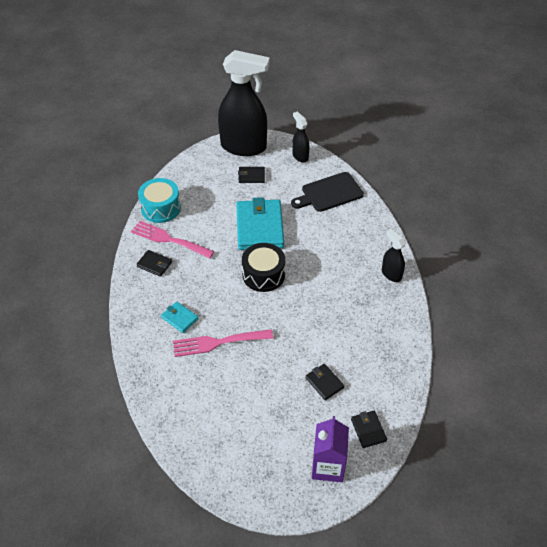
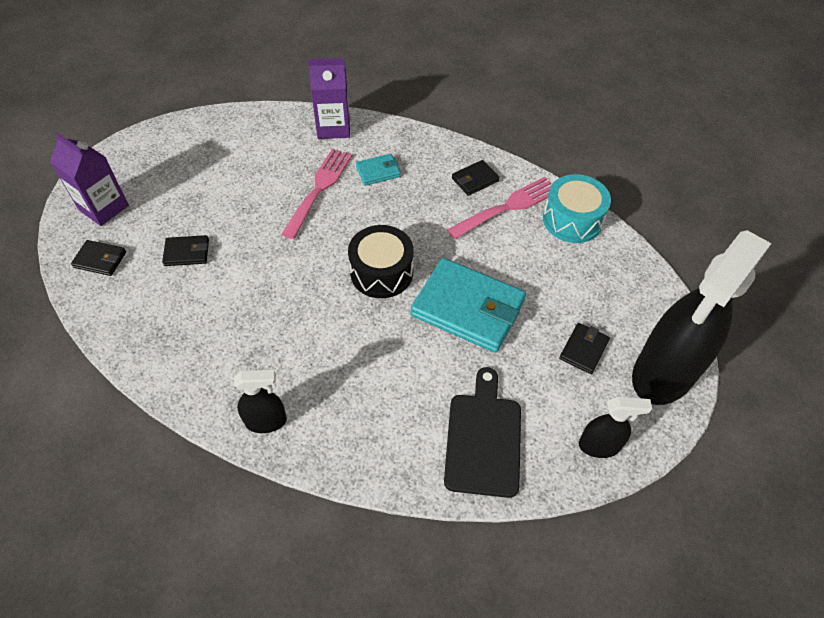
camera: 120 degrees right, 5 degrees up
(149, 369) = (333, 127): none -> purple carton

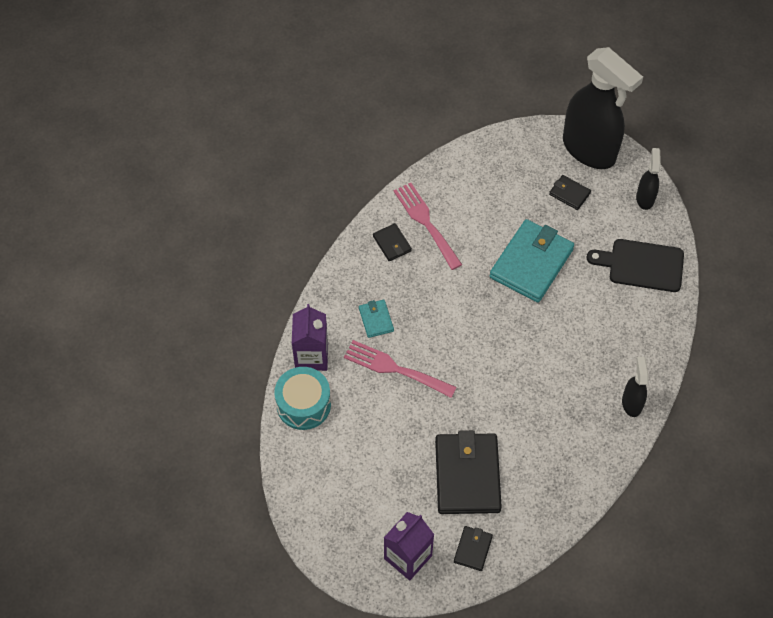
camera: 85 degrees left, 5 degrees up
(187, 252) = (467, 475): black wallet -> black wallet, size x2.14
(381, 272) = (494, 321): black drum -> none
(572, 220) = (443, 179): turquoise drum -> turquoise drum (303, 405)

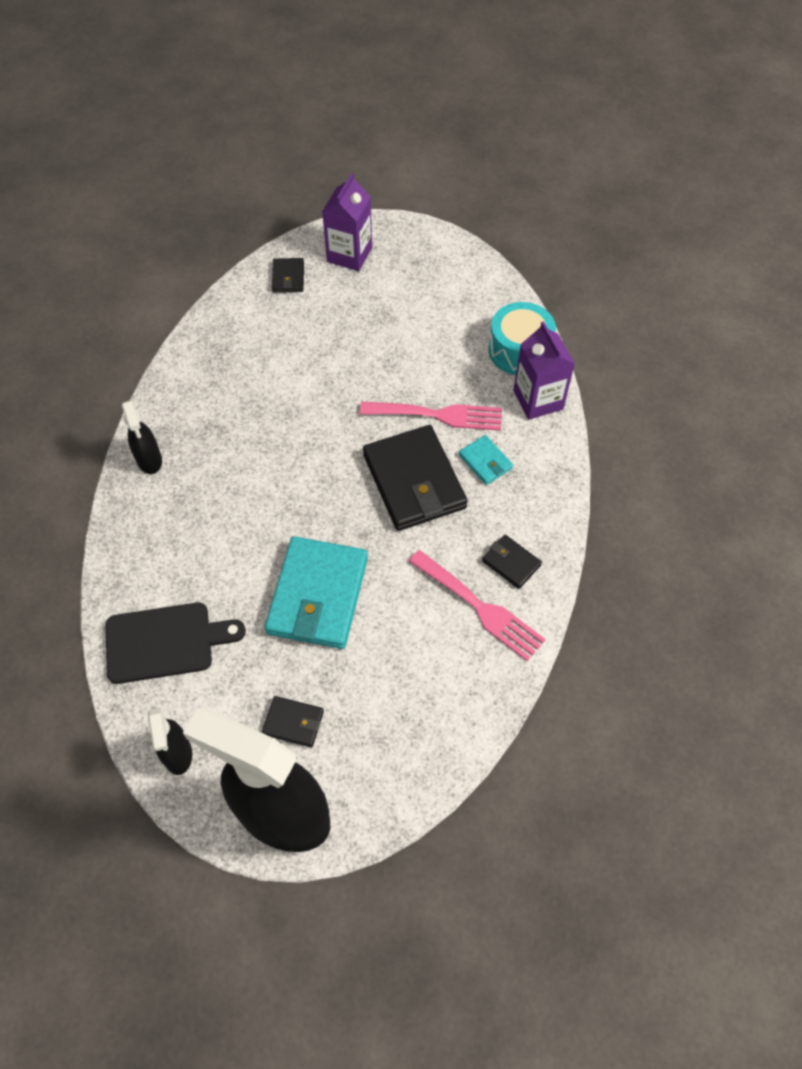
camera: 160 degrees right, 0 degrees up
(467, 475) = (316, 336): black wallet -> black wallet (414, 481)

